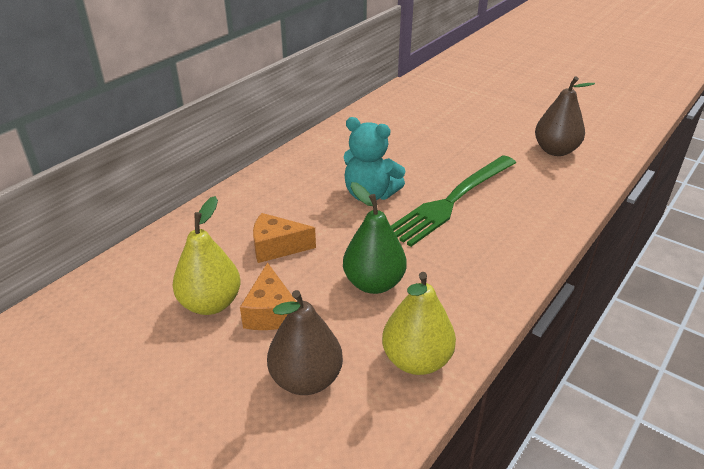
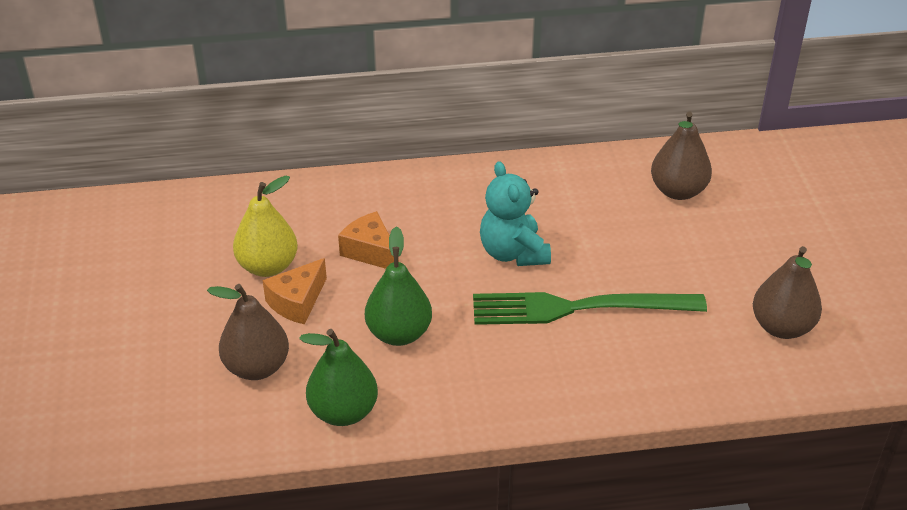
camera: 45 degrees right, 5 degrees up
(407, 119) = (678, 191): none -> brown pear
(416, 360) = (343, 412): yellow pear -> green pear

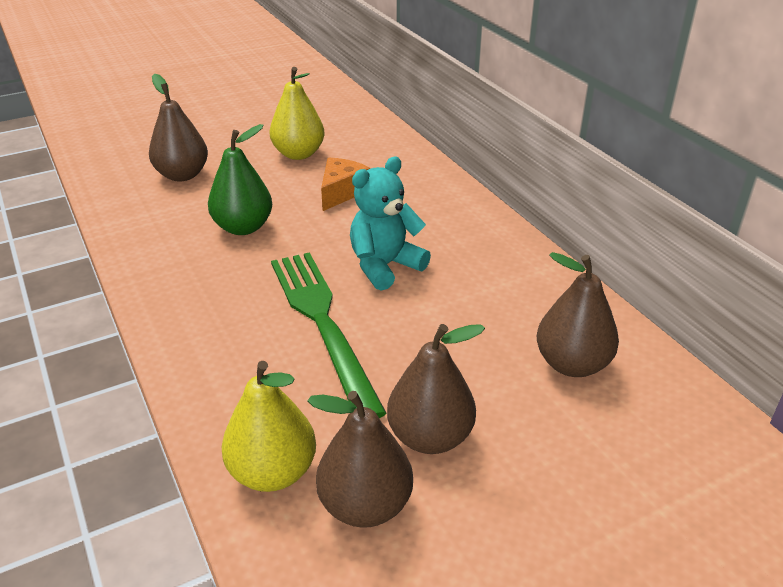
camera: 70 degrees right, 5 degrees down
(297, 302) = (263, 174): orange cheese -> none
(343, 412) = (141, 221): green pear -> none
(728, 280) = (430, 437): none -> brown pear
(739, 367) = (273, 472): none -> yellow pear

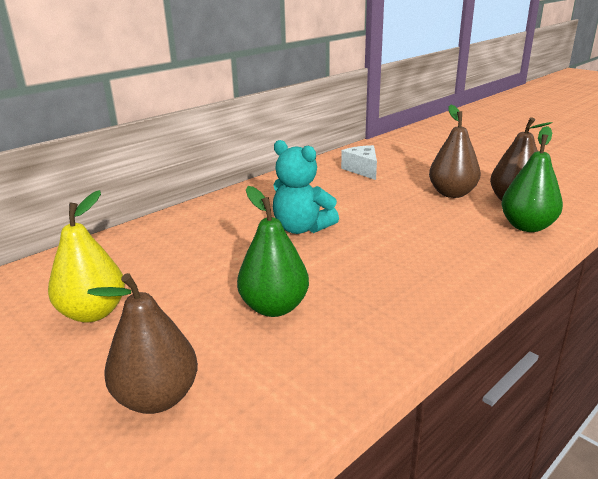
camera: 105 degrees left, 10 degrees down
(273, 472) = (527, 226): yellow pear -> green pear
(322, 323) = (387, 238): green fork -> none
(341, 192) = (186, 267): orange cheese -> none
(572, 364) = (362, 170): brown pear -> white cheese

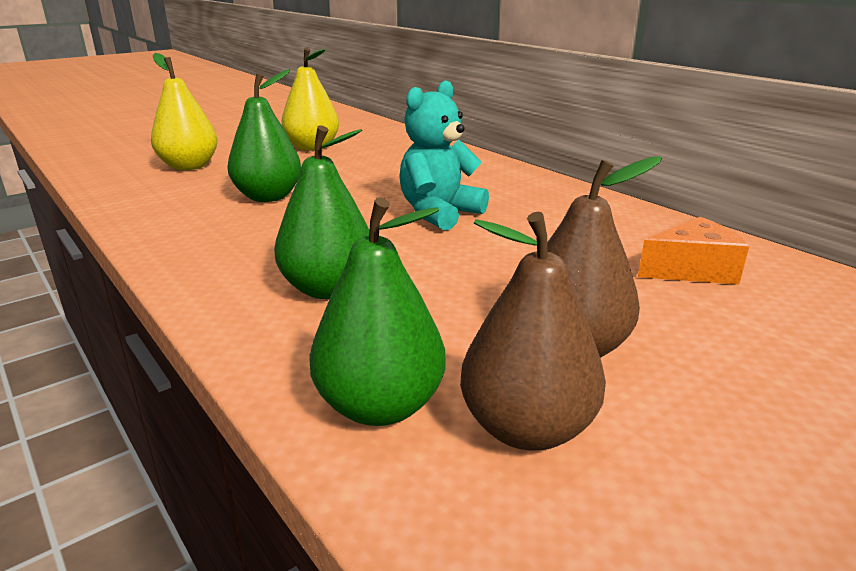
camera: 95 degrees right, 0 degrees up
(157, 398) = (189, 166): brown pear -> yellow pear
(362, 170) = (691, 270): white cheese -> orange cheese
(435, 252) = (328, 289): none -> green pear

